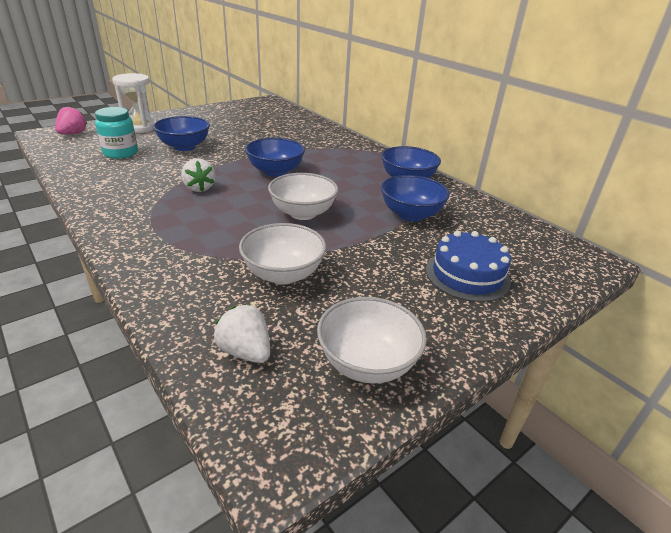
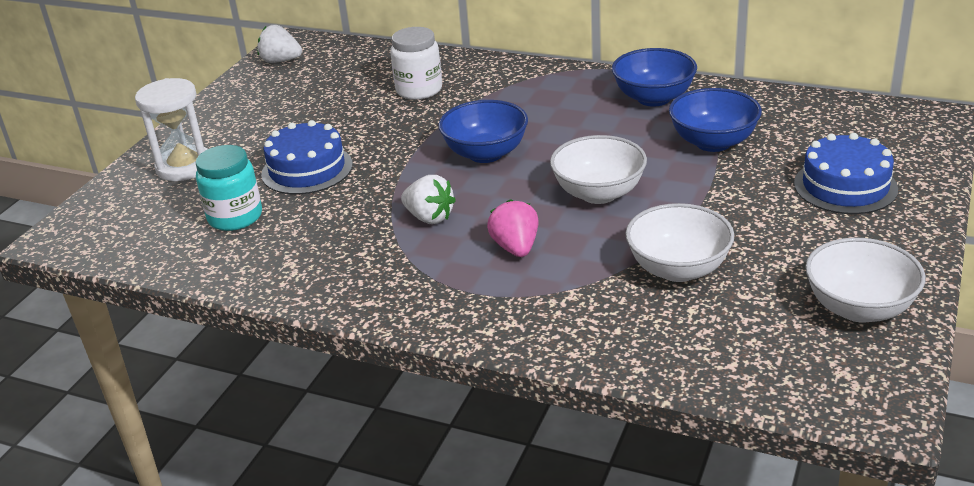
camera: 25 degrees left, 0 degrees up
(73, 134) = (102, 220): pink strawberry -> pink strawberry (516, 248)
(184, 147) = (307, 169): blue bowl -> blue cake
(245, 351) = (749, 352): white strawberry -> white strawberry (281, 61)
(290, 135) = (419, 90): none -> white jar

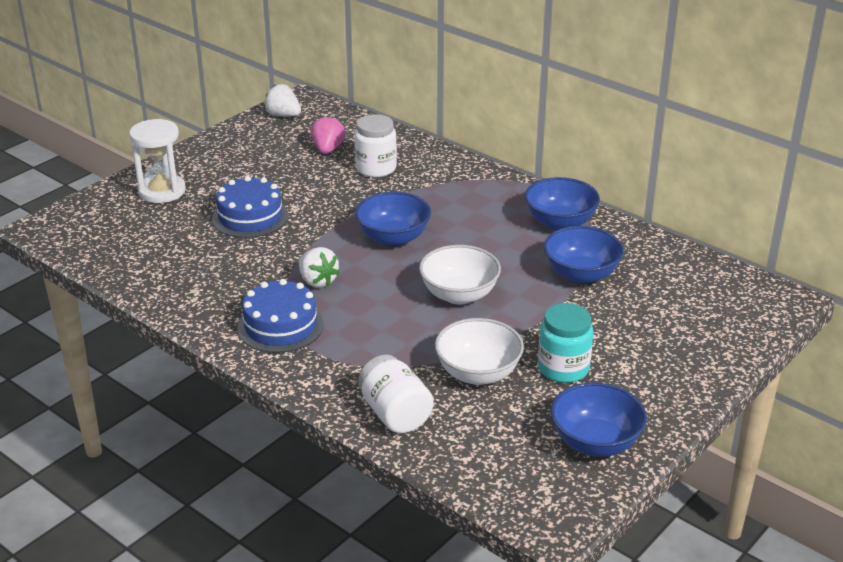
camera: 15 degrees right, 0 degrees up
(235, 217) = (176, 243): turquoise jar -> turquoise jar (563, 368)
(516, 248) = (366, 323): pink strawberry -> pink strawberry (328, 149)
(617, 337) = (395, 414): none -> white jar
(845, 186) = (661, 340): blue cake -> blue cake (280, 326)
(859, 308) = (595, 443): white bowl -> blue bowl

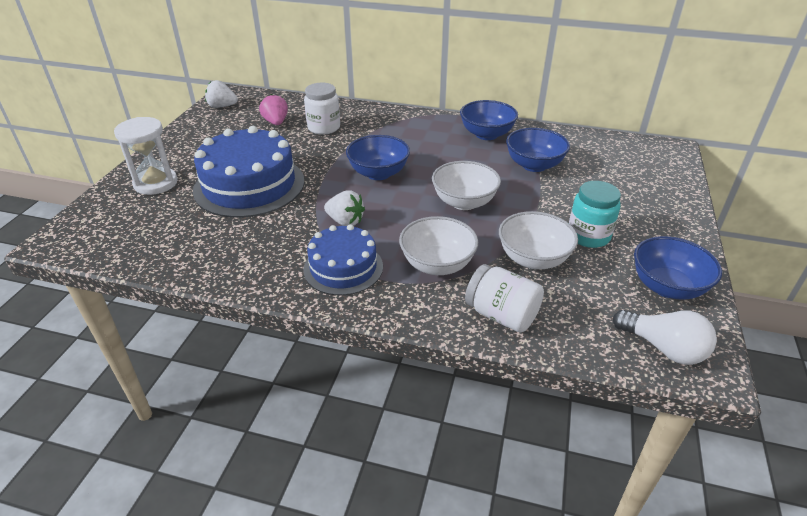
camera: 25 degrees left, 5 degrees up
(250, 217) = (249, 185): blue cake -> blue cake, size x1.64
(374, 350) = (437, 264): none -> white bowl
(527, 492) = (663, 348): none -> white light bulb

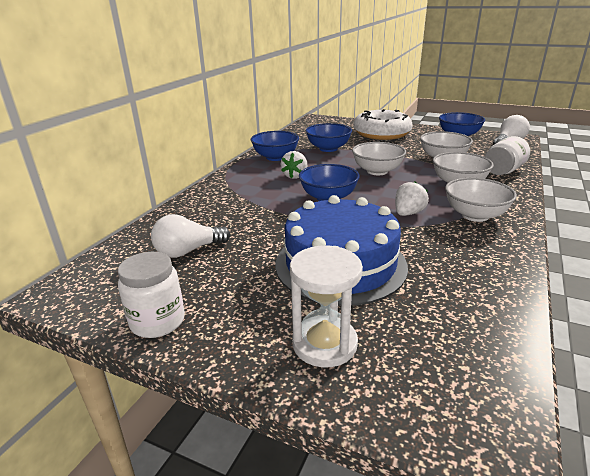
camera: 80 degrees left, 10 degrees down
(222, 106) = (99, 298): white strawberry -> white strawberry (295, 176)
(276, 122) = (188, 251): pink strawberry -> white light bulb
(324, 127) = (222, 221): white jar -> white jar (157, 321)
(343, 267) = (475, 215): blue cake -> white bowl
(588, 236) = (415, 145): turquoise jar -> none
(630, 206) = (381, 133): none -> white donut

